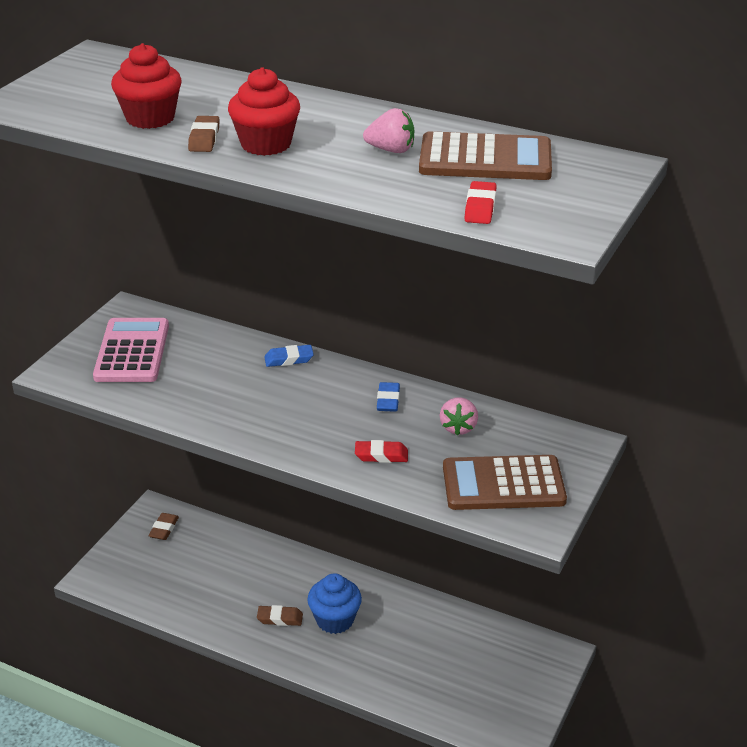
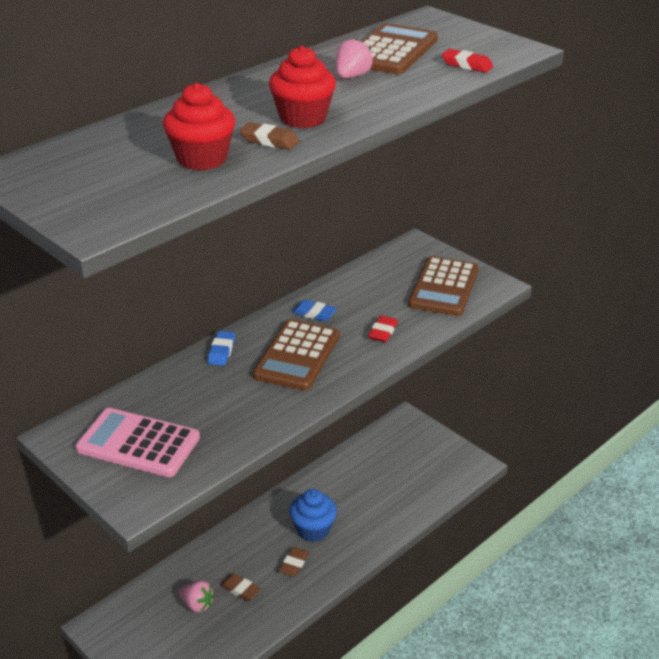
camera: 70 degrees left, 0 degrees up
(164, 529) = (130, 623): brown eraser -> brown eraser (240, 590)
(306, 407) = (297, 356): none -> brown calculator
(458, 427) = (368, 290): pink strawberry -> pink strawberry (197, 605)

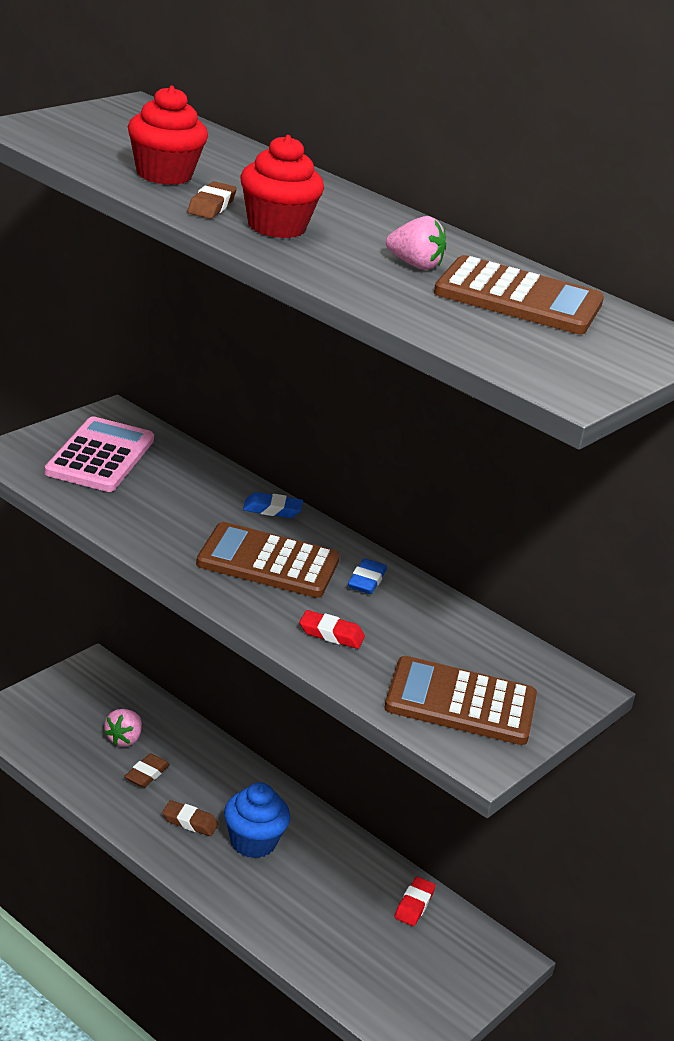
camera: 80 degrees right, 5 degrees down
(467, 65) = (483, 341): red eraser -> red eraser (414, 905)

